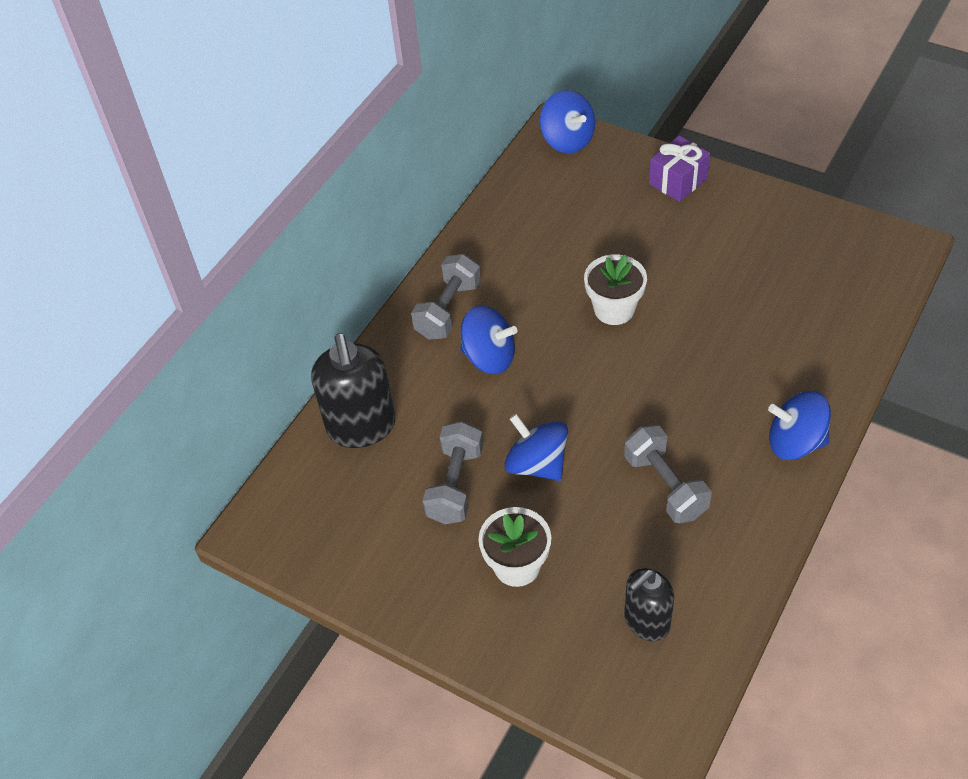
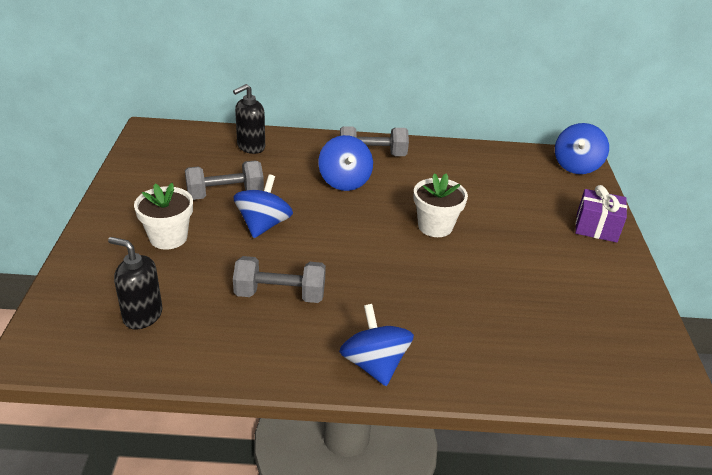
camera: 55 degrees right, 15 degrees down
(361, 427) = (251, 147): black soap dispenser -> black soap dispenser, size x0.64
(665, 486) = (280, 294): grey dumbbell -> grey dumbbell turned 60 degrees clockwise

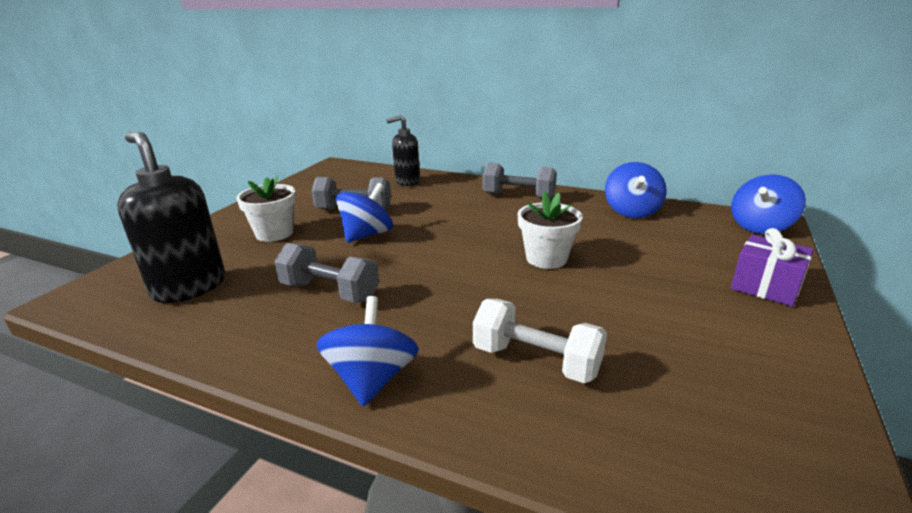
camera: 25 degrees right, 10 degrees down
(142, 315) = (189, 287): black soap dispenser -> black soap dispenser, size x1.57
(344, 181) = (474, 212): blue spinning top -> blue spinning top (632, 211)
(477, 323) = (536, 361): none -> white dumbbell

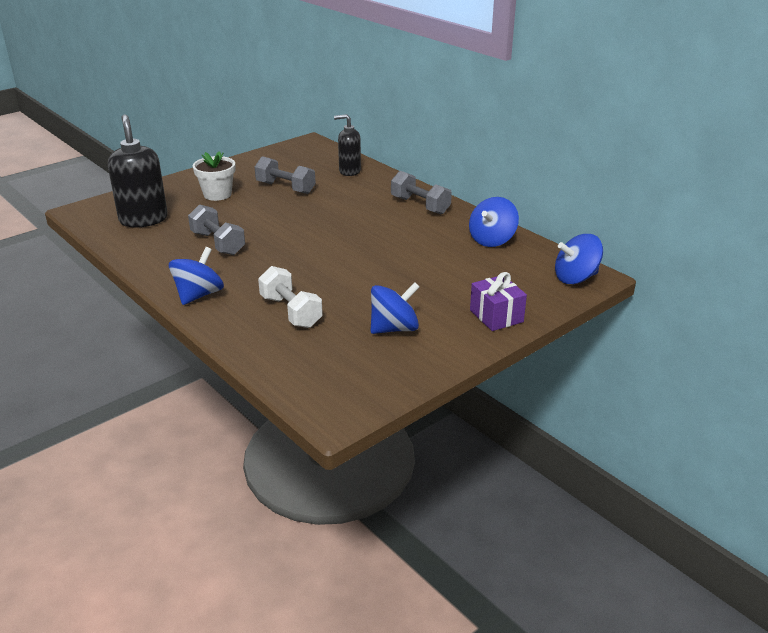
camera: 25 degrees right, 5 degrees up
(367, 235) = (275, 210): blue spinning top -> blue spinning top (394, 328)
(546, 258) = (375, 258): white flower pot -> none

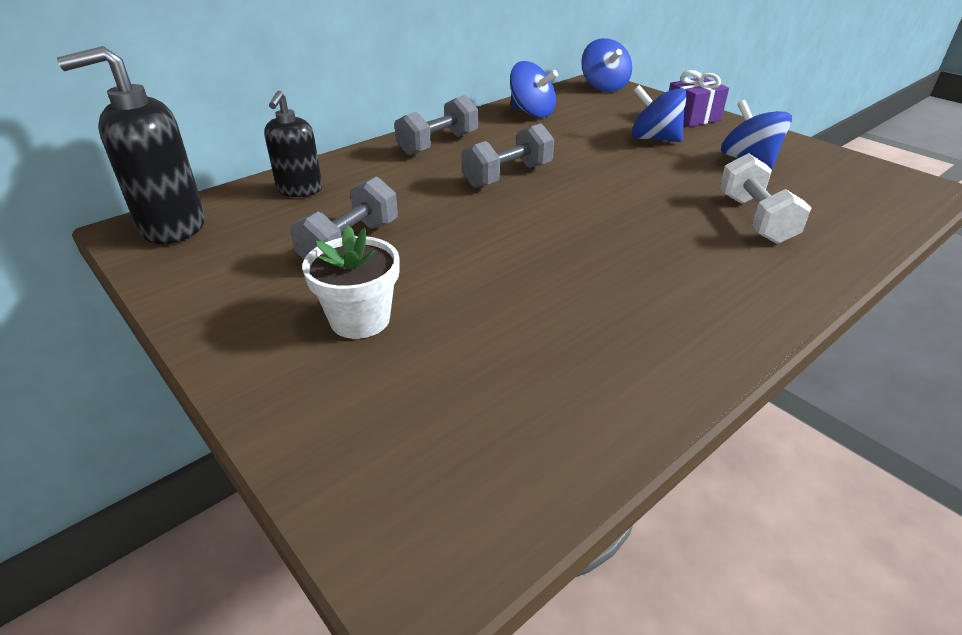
camera: 90 degrees left, 5 degrees up
(143, 219) = (480, 416): black soap dispenser -> black soap dispenser (172, 227)
(199, 295) = (758, 297): blue spinning top -> blue spinning top (654, 139)
(218, 243) = (578, 296): grey dumbbell -> grey dumbbell (507, 175)
(291, 312) = (755, 219): white dumbbell -> white dumbbell turned 60 degrees counterclockwise

